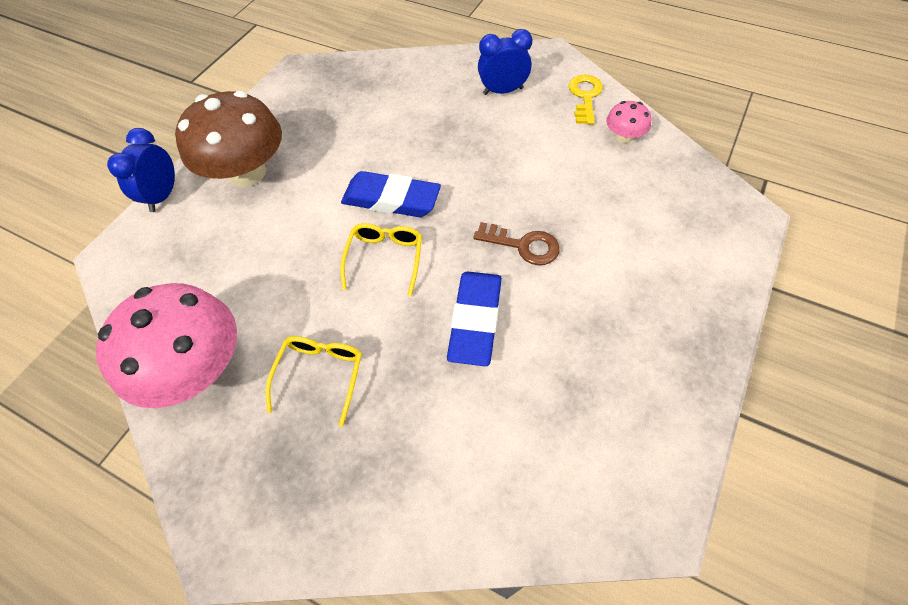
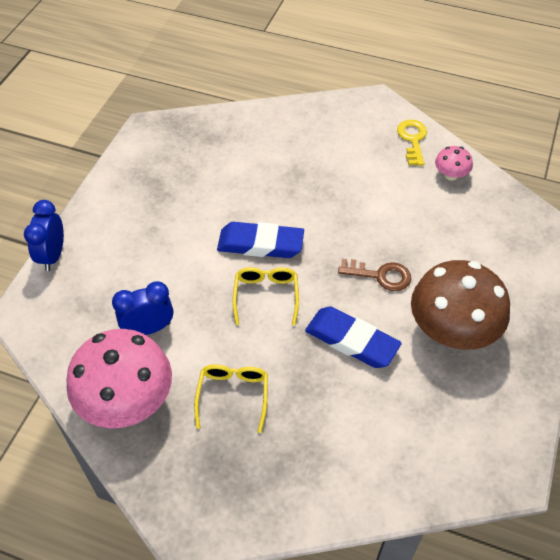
camera: 10 degrees left, 5 degrees down
(247, 172) = (125, 228): brown mushroom -> brown mushroom (452, 330)
(475, 320) = (352, 340): blue eraser -> blue eraser turned 60 degrees counterclockwise
(503, 91) = (340, 138): blue clock -> blue clock (148, 329)

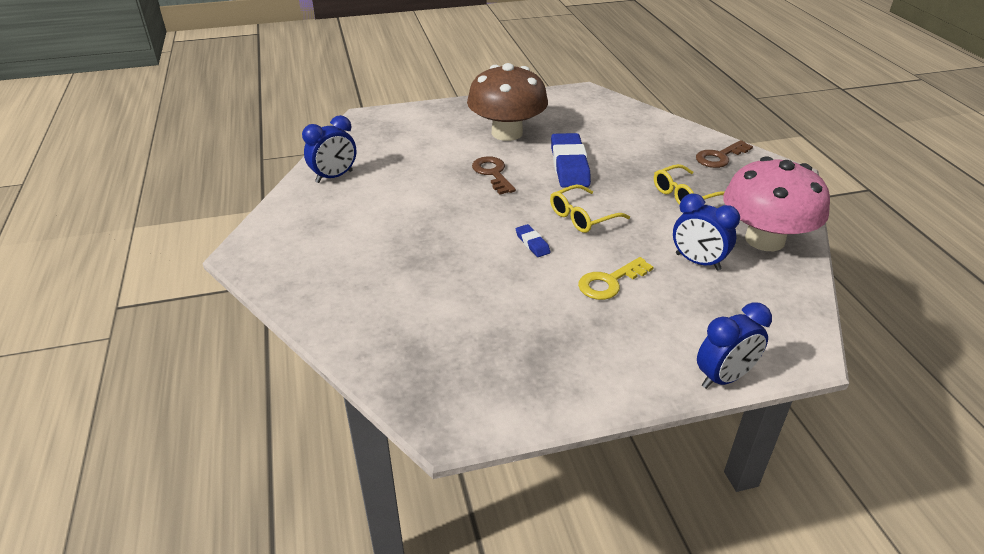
camera: 125 degrees left, 15 degrees down
(260, 244) = (532, 243): blue eraser -> blue eraser, size x0.47
(266, 489) = (719, 157): none -> brown key
(412, 139) = (298, 210): yellow key -> yellow key (609, 282)
(450, 175) = (334, 177): pink mushroom -> blue clock

